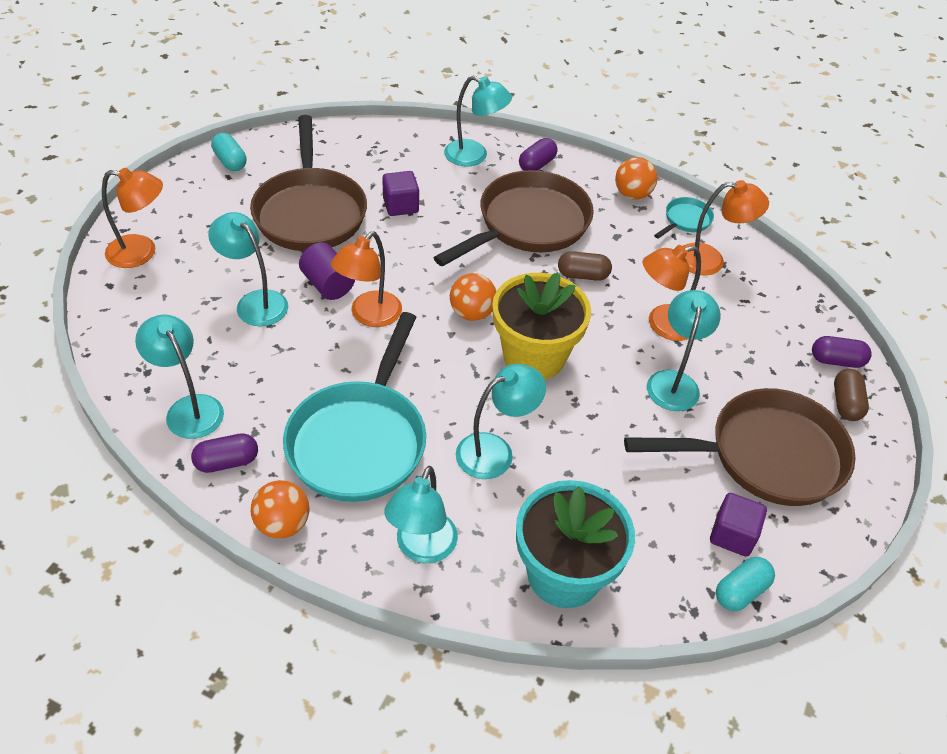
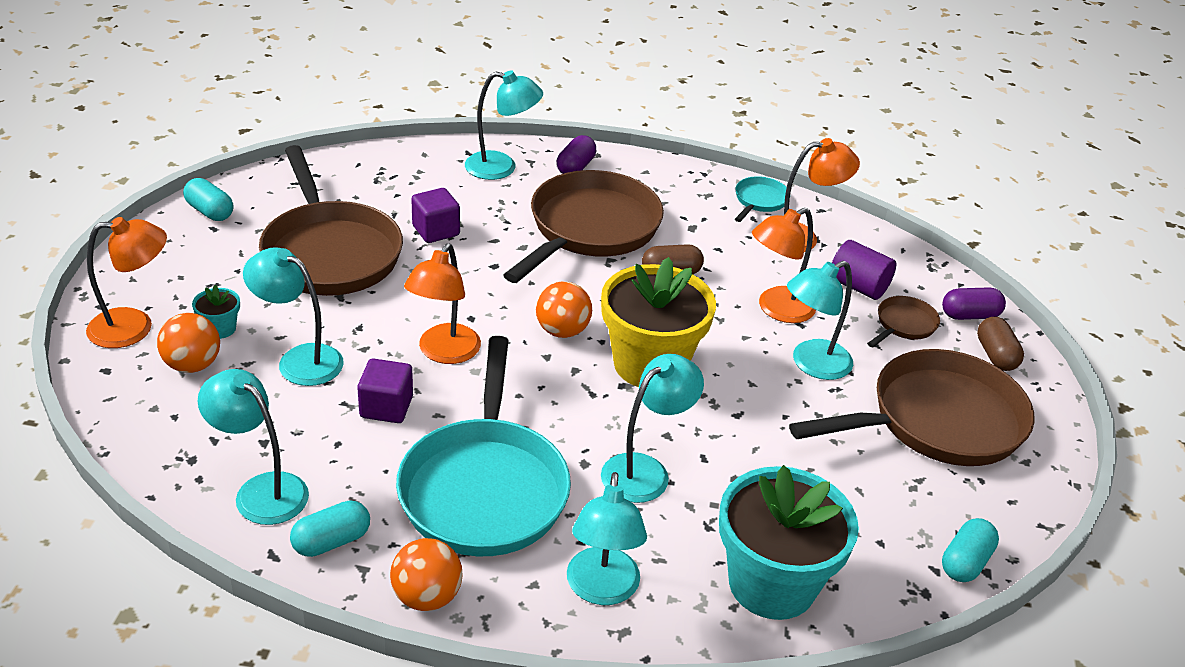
camera: 15 degrees left, 10 degrees down
(204, 264) = (220, 329): none -> turquoise flower pot
(227, 462) = (331, 541): purple capsule -> turquoise capsule
(328, 285) = (381, 327): purple cylinder -> purple cylinder (858, 286)
(632, 194) = (692, 183): orange ball -> orange ball (193, 365)
(674, 381) = (811, 364): turquoise lamp -> turquoise lamp turned 120 degrees counterclockwise
(732, 535) = (934, 507): purple cube -> purple cube (386, 407)
(771, 359) = (904, 325): none -> brown pan

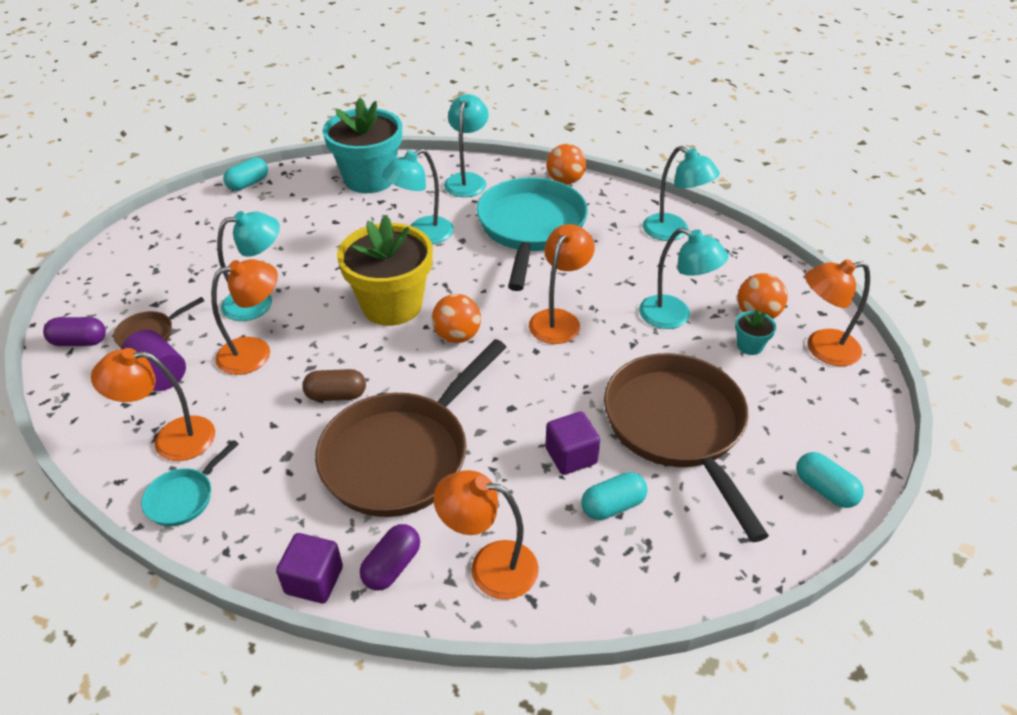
camera: 170 degrees left, 5 degrees up
(331, 541) = (623, 206): turquoise capsule -> turquoise capsule (612, 506)
(386, 407) = (600, 279): purple cube -> purple cube (314, 580)
(501, 167) = (489, 566): turquoise lamp -> orange lamp
(937, 421) = (193, 257): brown pan -> none
(996, 355) = (95, 305): brown capsule -> none

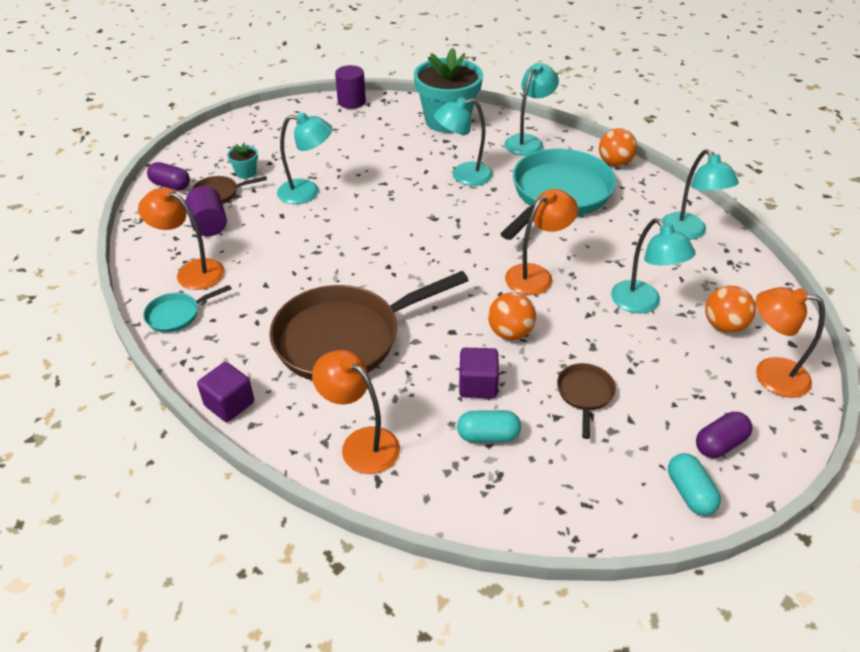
camera: 25 degrees right, 0 degrees up
(248, 184) = (351, 102): turquoise capsule -> purple cylinder
(255, 352) = (283, 228): orange lamp -> none
(336, 395) = (323, 278): brown capsule -> none
(392, 305) = (405, 224): yellow flower pot -> none
(392, 566) = (289, 415): purple capsule -> purple capsule (720, 444)
(457, 336) = (443, 263): orange ball -> orange ball (510, 333)
(677, 427) = (585, 394): brown pan -> brown pan, size x0.44
(749, 346) = (698, 349): turquoise flower pot -> turquoise flower pot (246, 173)

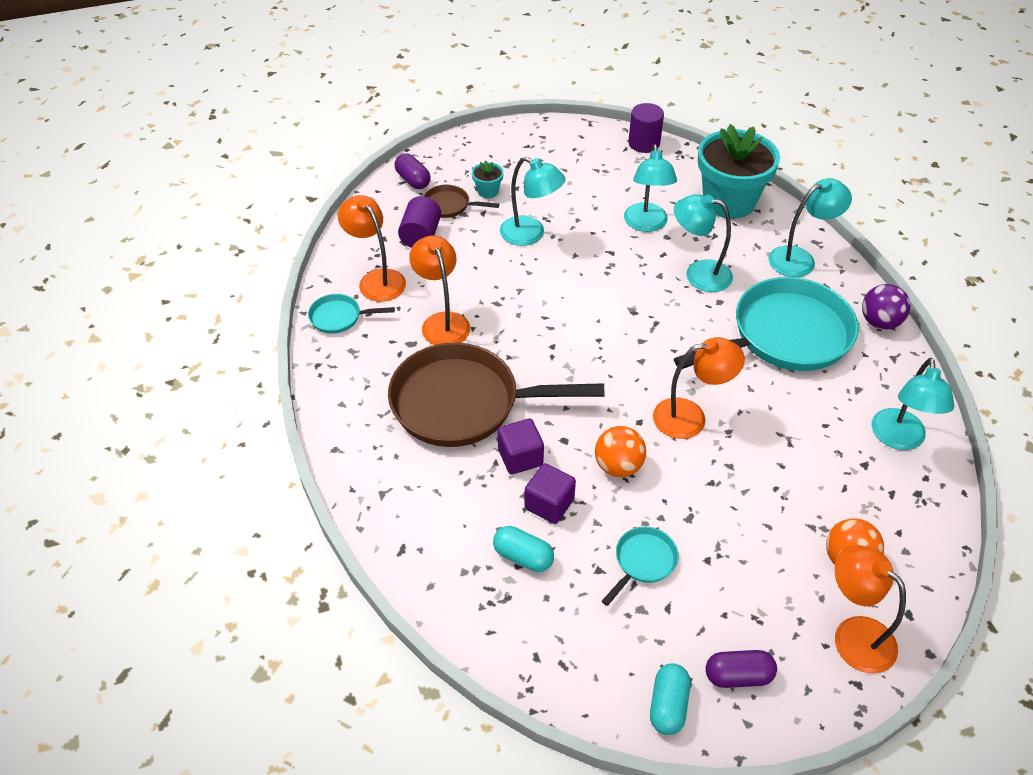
camera: 30 degrees right, 5 degrees up
(229, 404) = (329, 422): purple cube -> purple cube (520, 457)
(361, 443) = (410, 509): orange lamp -> orange lamp (442, 322)
(585, 394) = (643, 562): brown pan -> turquoise pan
(614, 163) = (879, 322): orange ball -> purple ball
(642, 304) = (778, 496): turquoise lamp -> turquoise lamp (646, 224)

